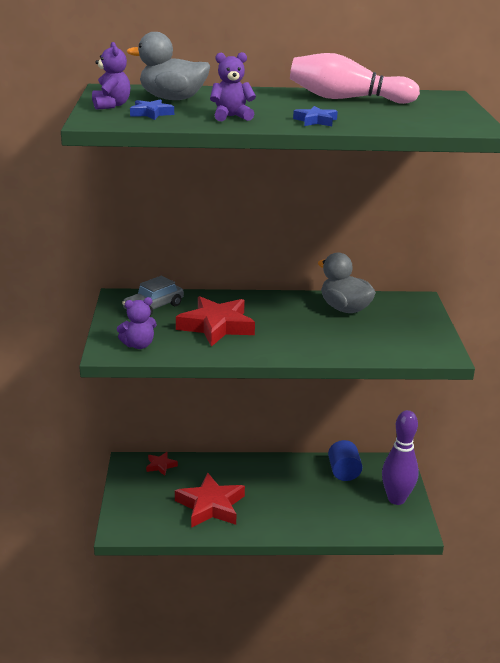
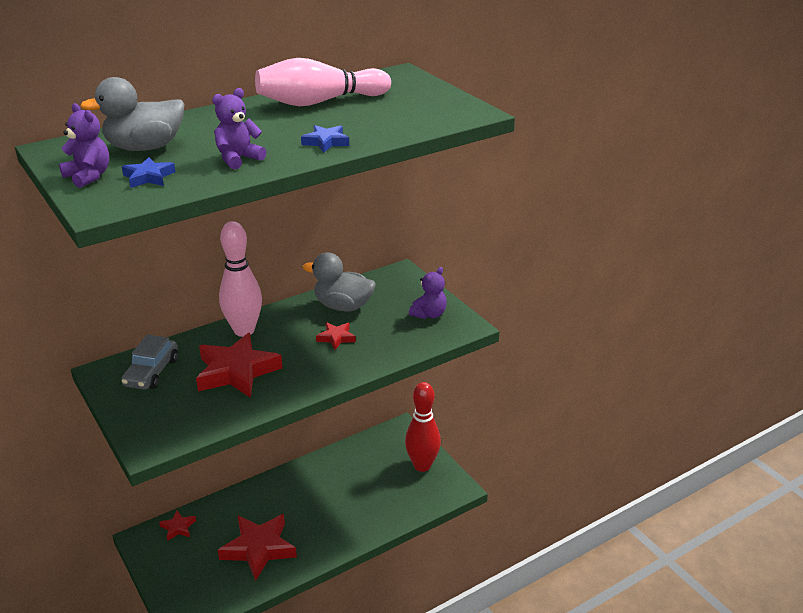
camera: 30 degrees left, 5 degrees up
(138, 345) = (174, 425): purple teddy bear -> purple teddy bear (429, 314)
(247, 301) = (244, 330): none -> pink bowling pin
(318, 328) = (336, 338): none -> red star
(343, 472) = (360, 458): blue cylinder -> none
(396, 499) = (422, 465): purple bowling pin -> red bowling pin

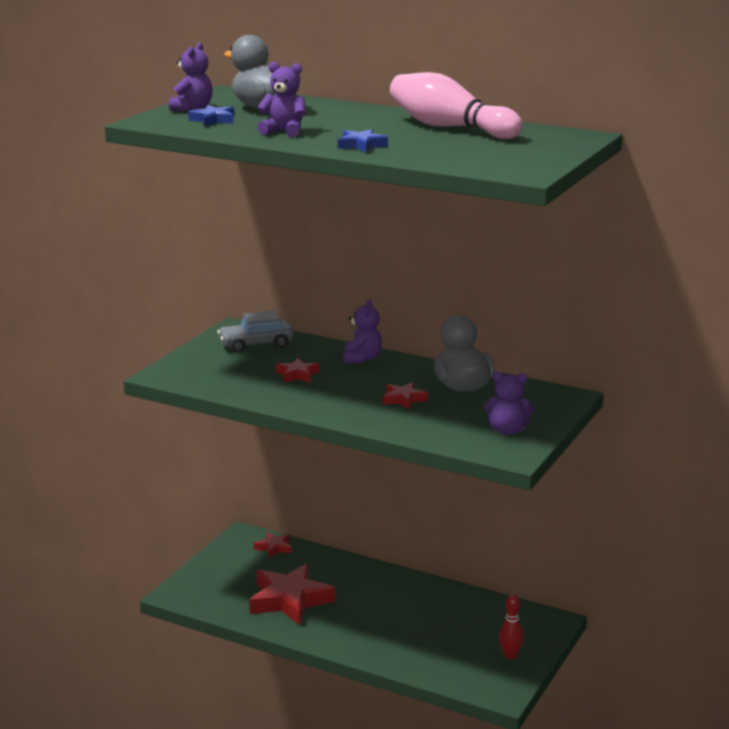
camera: 60 degrees right, 10 degrees down
(237, 371) = (297, 375): red star -> red star, size x0.48
(244, 330) = (362, 358): pink bowling pin -> purple teddy bear
(422, 465) = (510, 656): red bowling pin -> red bowling pin, size x0.51

